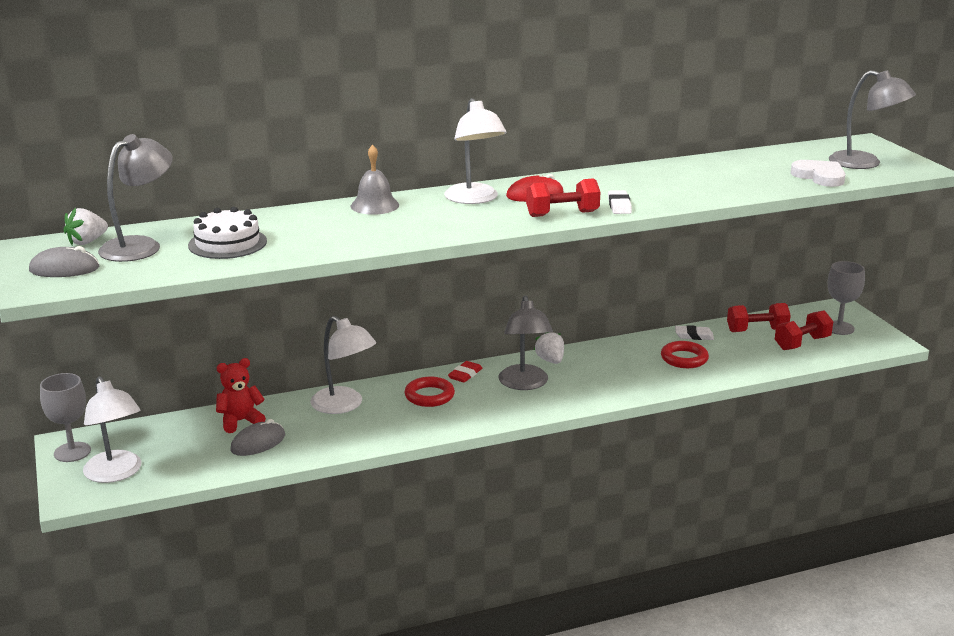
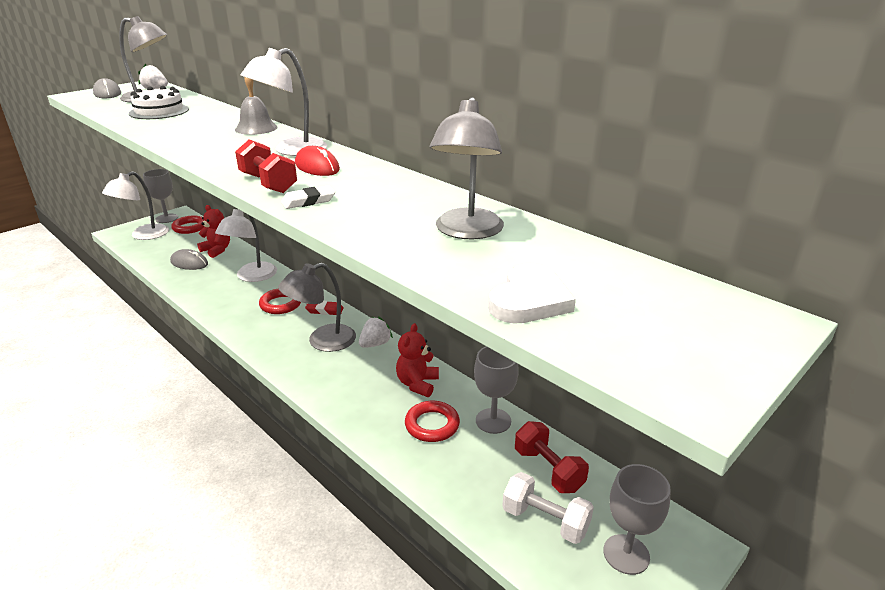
camera: 65 degrees right, 5 degrees up
(134, 436) = (190, 227): none -> red ring
(626, 354) = (417, 384): none -> red teddy bear
(694, 336) = (493, 421): white eraser -> grey goblet
(802, 343) = (545, 521): red dumbbell -> white dumbbell
(865, 163) = (645, 332): grey lamp -> grey lamp (467, 232)

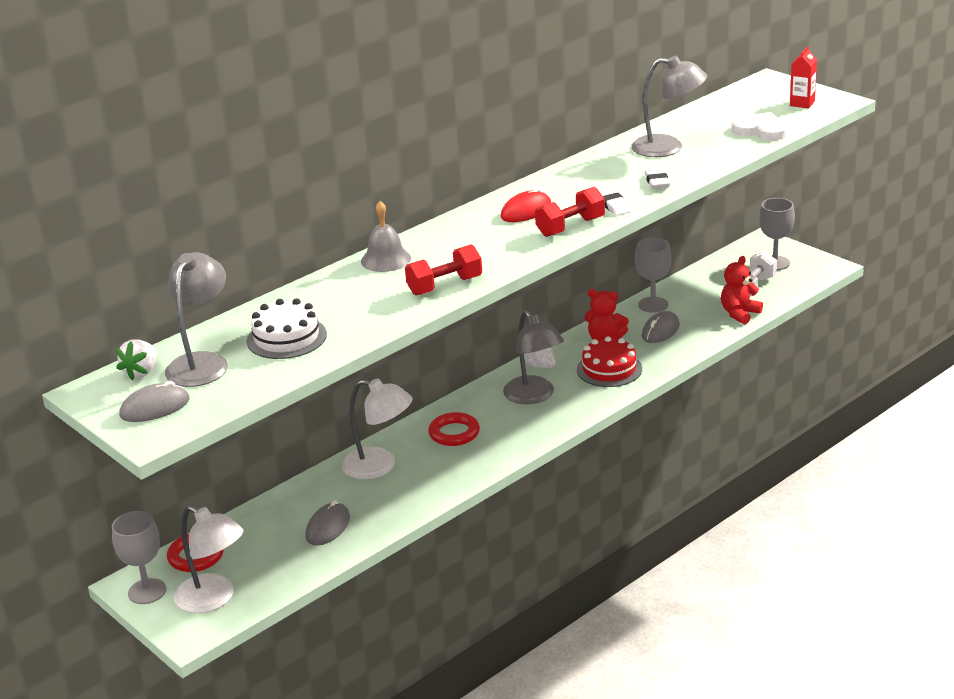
camera: 85 degrees left, 0 degrees up
(217, 250) = (290, 511): red teddy bear -> red teddy bear (739, 314)
(291, 150) = (474, 229): white lamp -> none
(324, 310) = (471, 402): red eraser -> none
(358, 386) = (609, 369): none -> red cake
(361, 223) = (657, 182): none -> white eraser
(432, 425) = (660, 331): red ring -> grey mouse
(548, 470) = (705, 284): red dumbbell -> red dumbbell (445, 286)
(664, 349) = (802, 103): none -> red carton

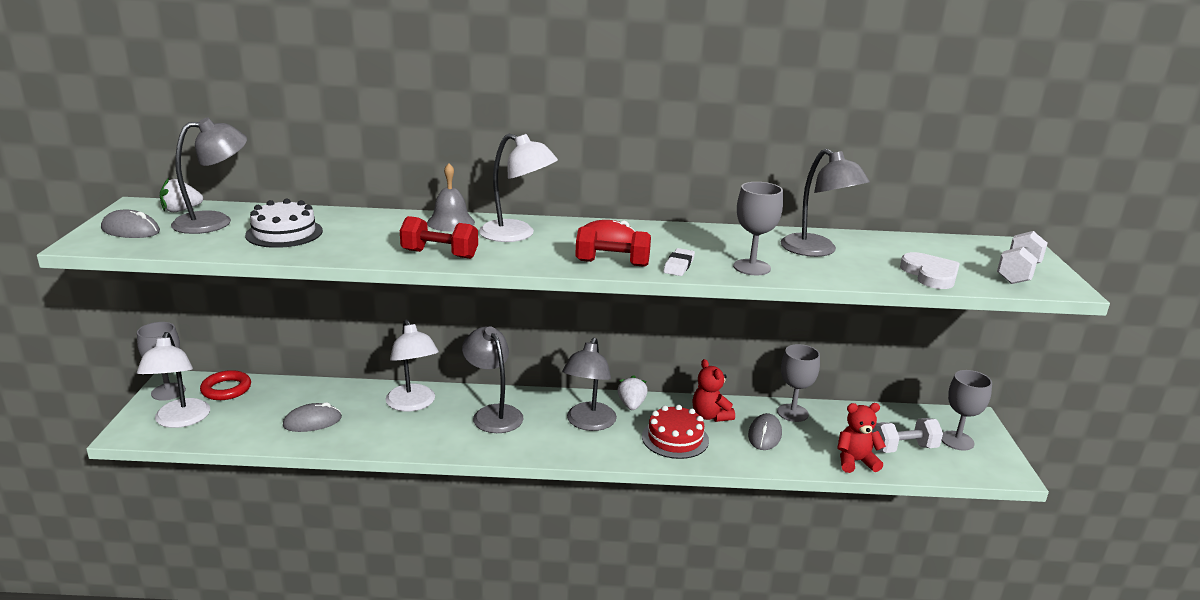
camera: 40 degrees right, 5 degrees down
(454, 433) = (493, 413): red ring -> grey lamp
(457, 242) = (517, 235): none -> white lamp
(657, 182) = (752, 267): white eraser -> grey goblet
(660, 331) = (764, 435): grey mouse -> grey mouse turned 60 degrees counterclockwise
(802, 103) = (1018, 273): red carton -> white dumbbell

